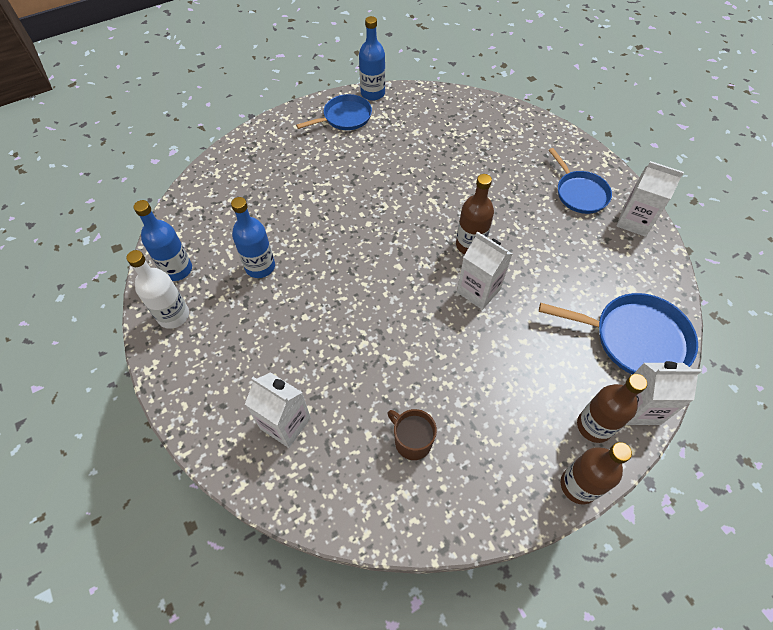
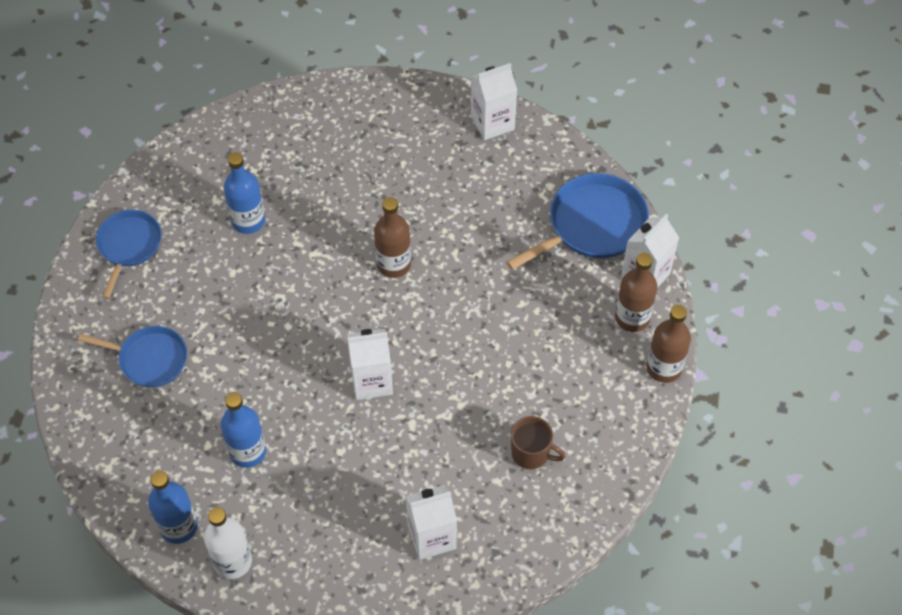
camera: 50 degrees left, 0 degrees up
(372, 93) = (122, 196): blue bottle -> blue bottle (248, 221)
(412, 441) = (531, 453): brown mug -> brown mug turned 150 degrees counterclockwise
(478, 290) = (445, 296): white carton -> white carton (371, 381)
(580, 193) = (425, 134): blue pan -> blue pan (150, 359)

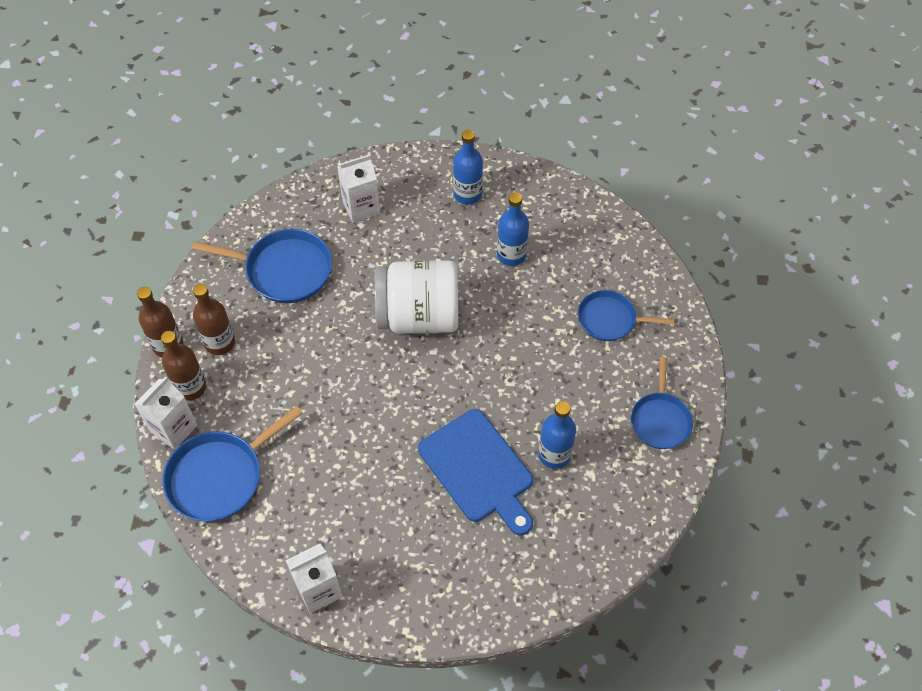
camera: 175 degrees right, 0 degrees up
(179, 526) = (552, 201): blue bottle -> blue bottle (467, 194)
(233, 561) = (506, 182): white bottle -> none
(328, 212) = (478, 469): none -> blue cutting board
(371, 381) = (418, 316): white carton -> white jar
(393, 264) = (410, 421): brown bottle -> brown bottle (220, 342)
(531, 453) = (284, 270): brown mug -> blue pan

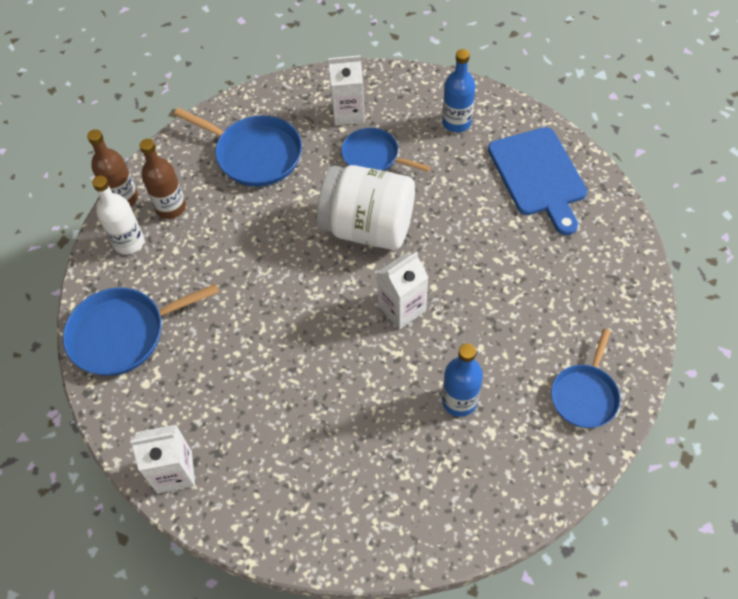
camera: 20 degrees right, 0 degrees up
(174, 429) = (99, 277): white carton -> white carton (402, 308)
(191, 387) = (129, 242): brown bottle -> white bottle
(478, 469) = (375, 395): blue cutting board -> blue cutting board (538, 175)
(511, 255) = (481, 190): blue bottle -> none
(610, 319) = (563, 278): blue pan -> blue pan (373, 156)

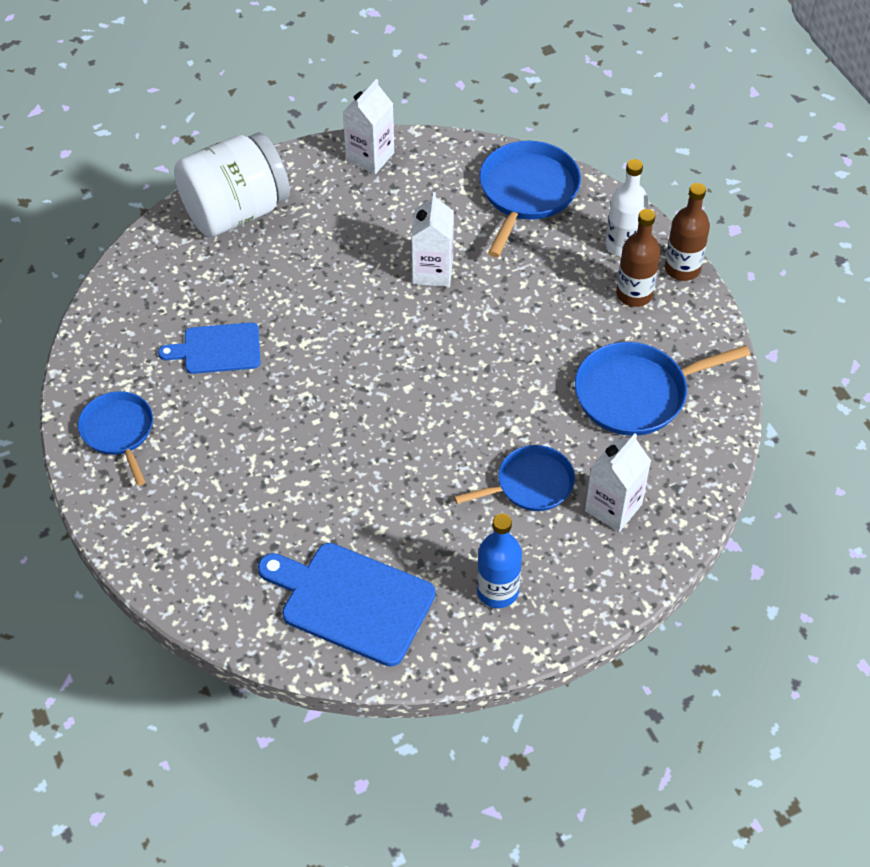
camera: 130 degrees right, 5 degrees down
(368, 227) = (450, 416): white jar -> white jar (235, 212)
(402, 308) = (340, 376): white carton -> white carton (432, 271)
(459, 401) = (217, 349): blue bottle -> blue cutting board

